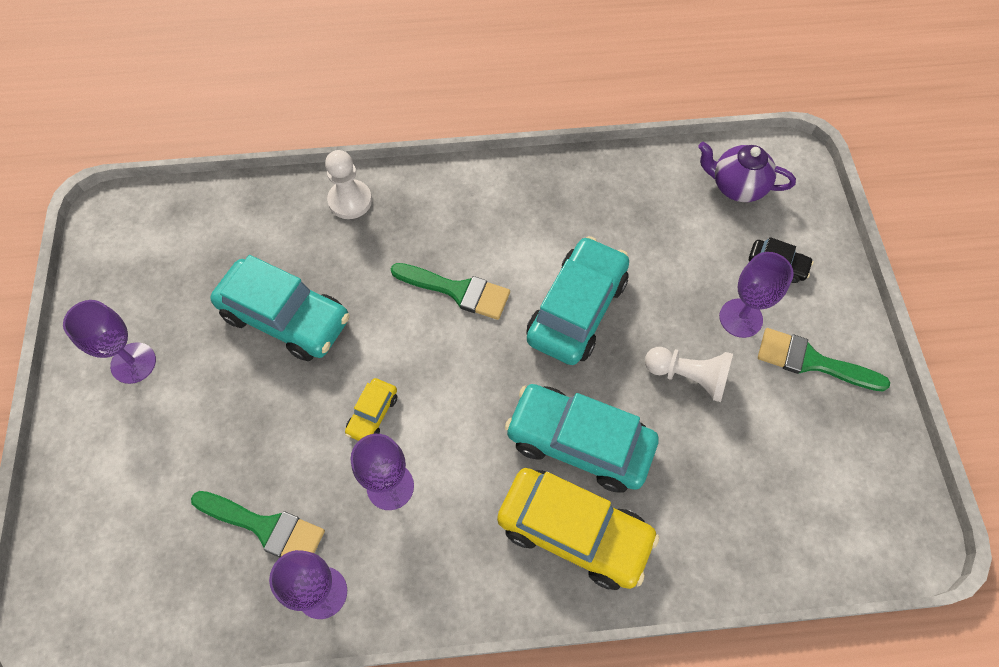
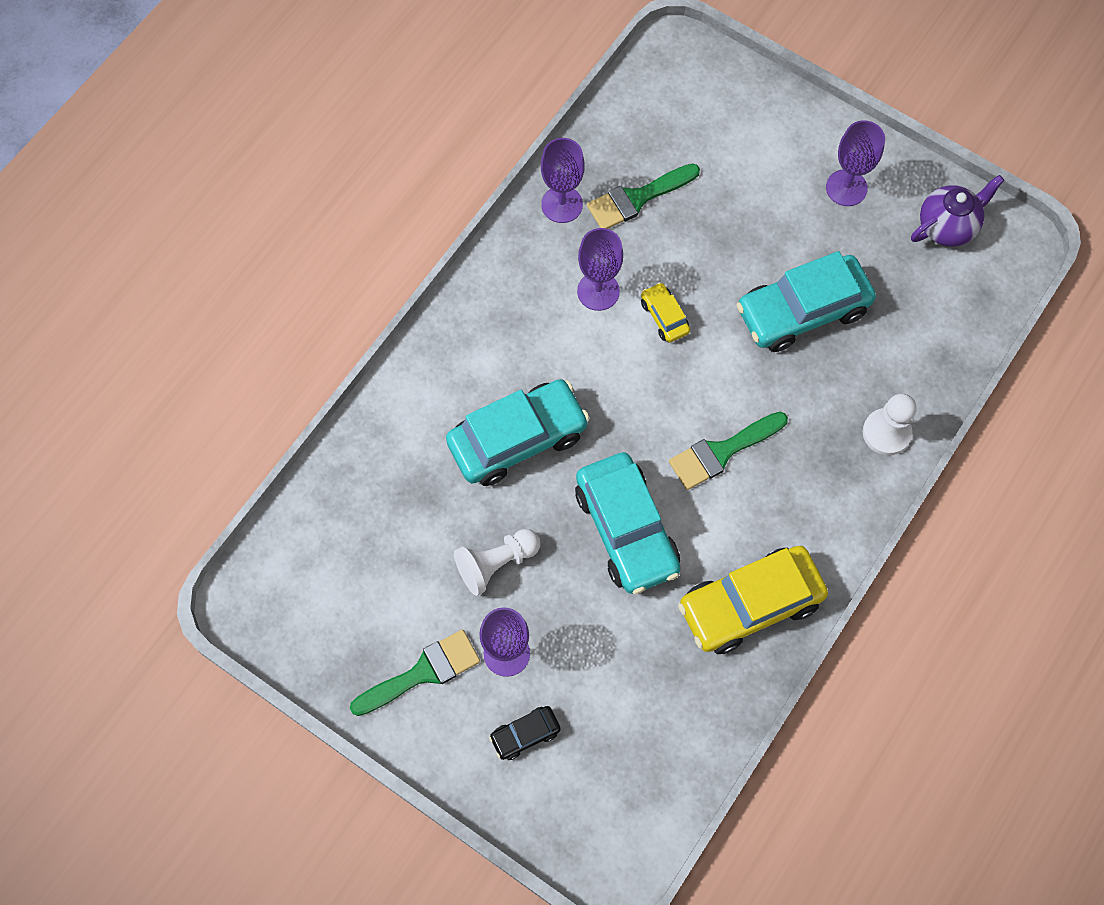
camera: 130 degrees right, 5 degrees up
(574, 532) = (460, 383): yellow car -> yellow car (750, 604)
(737, 186) = (630, 781): purple teapot -> purple teapot (947, 226)

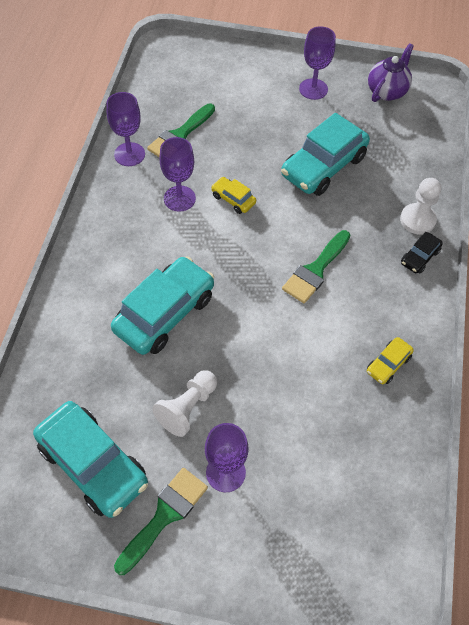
camera: 25 degrees left, 10 degrees down
(525, 734) = (269, 531): black car -> black car (419, 257)
(626, 529) = (274, 346): turquoise car -> turquoise car (93, 464)
(750, 604) = (388, 364): yellow car -> yellow car, size x0.47

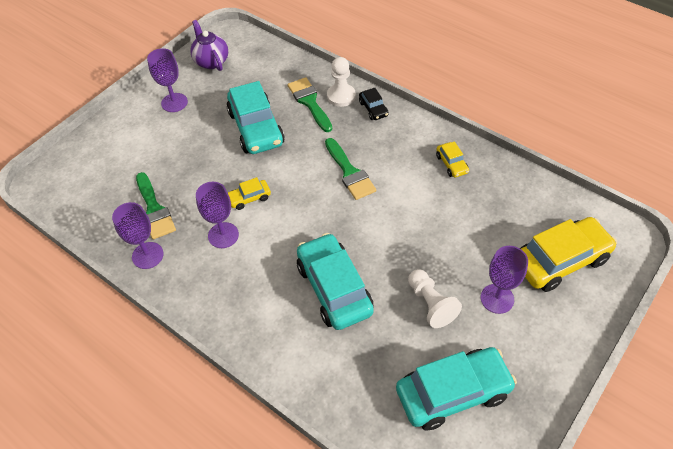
camera: 60 degrees left, 5 degrees down
(164, 515) = (517, 354): green brush -> green brush (309, 102)
(312, 527) = (560, 260): none -> yellow car

